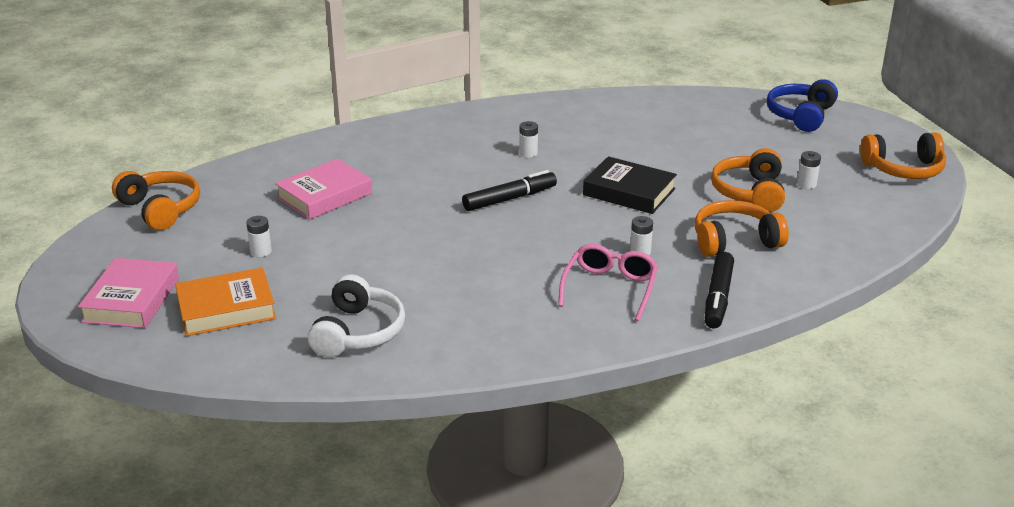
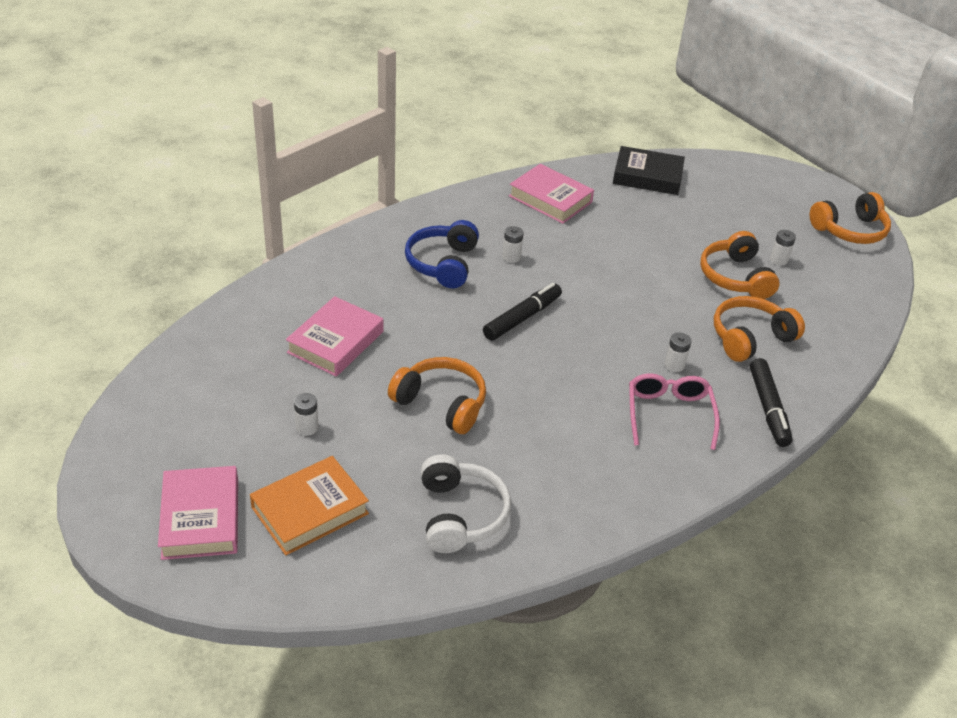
camera: 20 degrees left, 10 degrees up
(161, 209) = (167, 388): orange headphones -> orange headphones (441, 403)
(595, 114) = (550, 199): none -> pink book
(629, 192) = (628, 292): black book -> black book (647, 176)
(800, 115) = (734, 177): blue headphones -> blue headphones (443, 264)

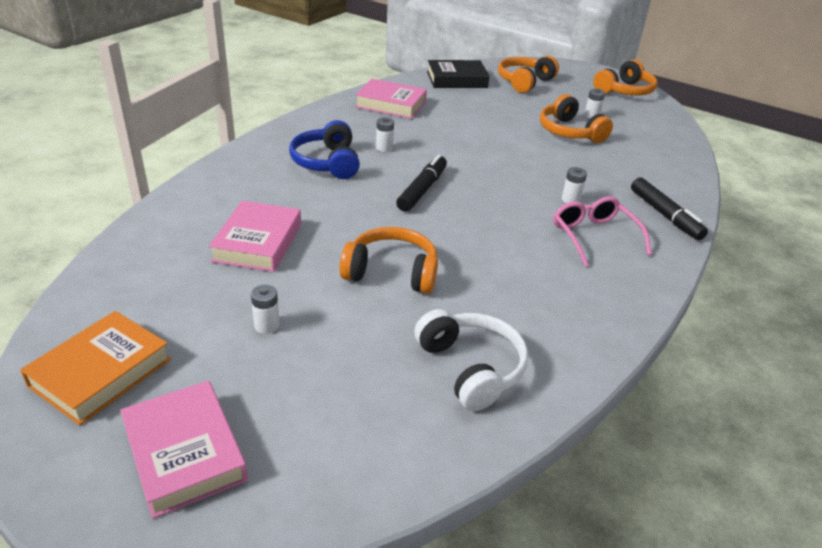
camera: 20 degrees left, 5 degrees down
(310, 510) = (311, 407): orange book -> orange book (101, 372)
(750, 338) = (612, 169): orange headphones -> orange headphones (524, 82)

